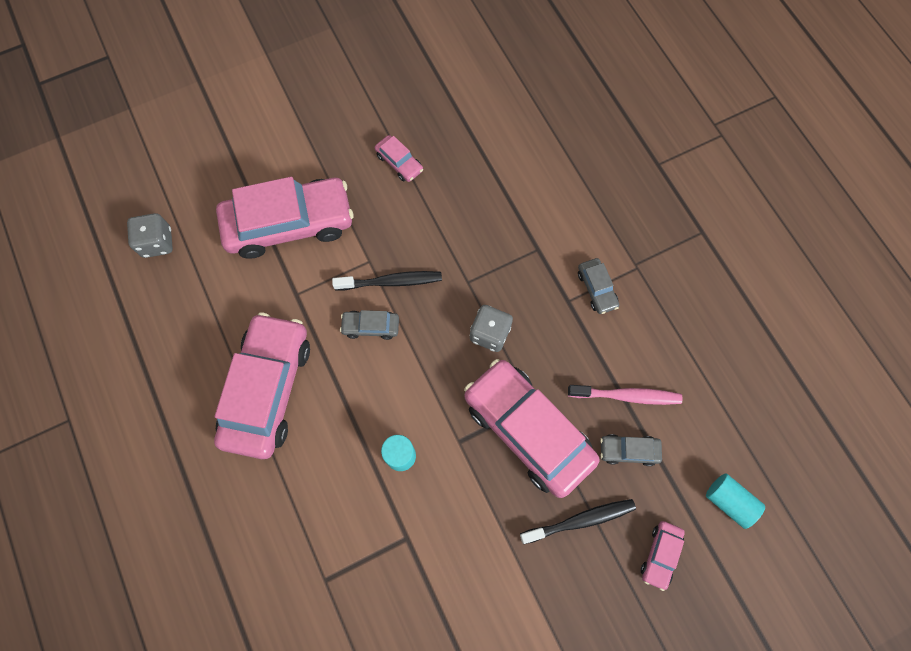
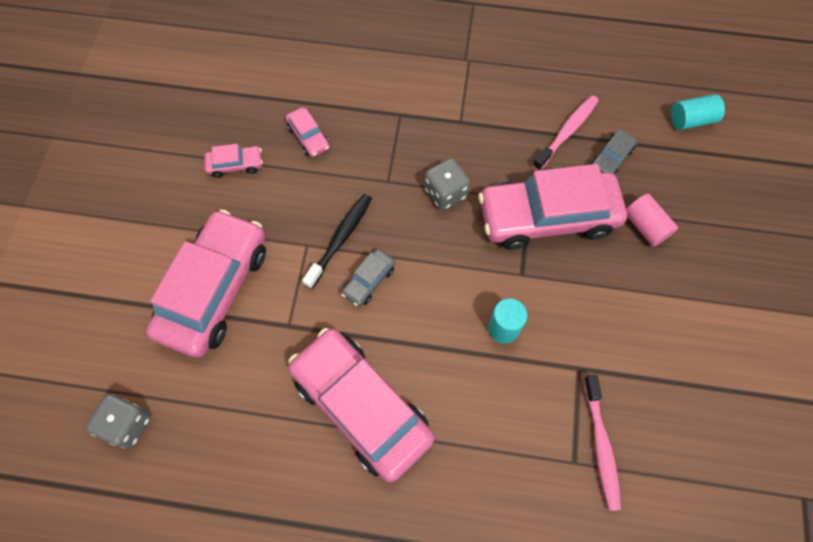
camera: 55 degrees left, 5 degrees down
(351, 594) = (601, 446): none -> pink toothbrush
(580, 520) = (645, 226): black toothbrush -> pink cylinder
(596, 289) = (465, 96): grey car -> none
(660, 554) = (705, 189): pink car -> pink car (308, 137)

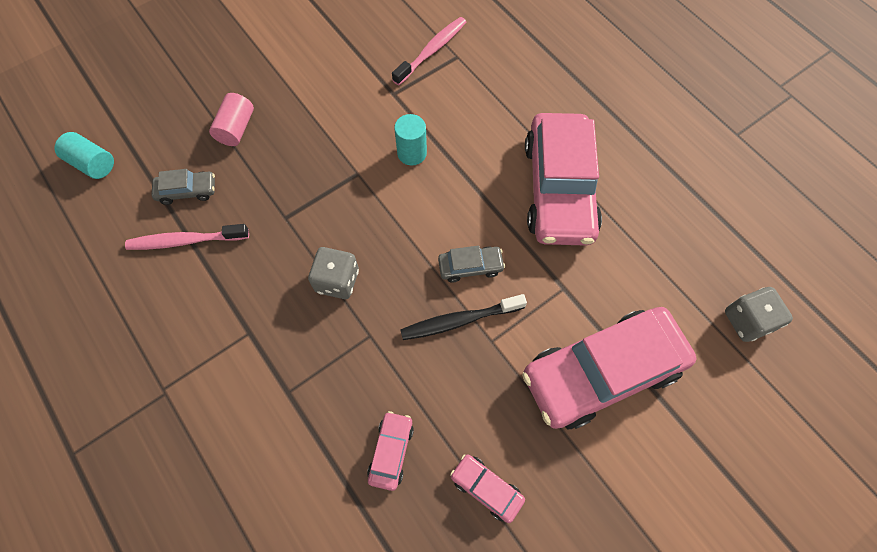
camera: 135 degrees left, 0 degrees up
(547, 217) = (289, 193): pink car -> none

